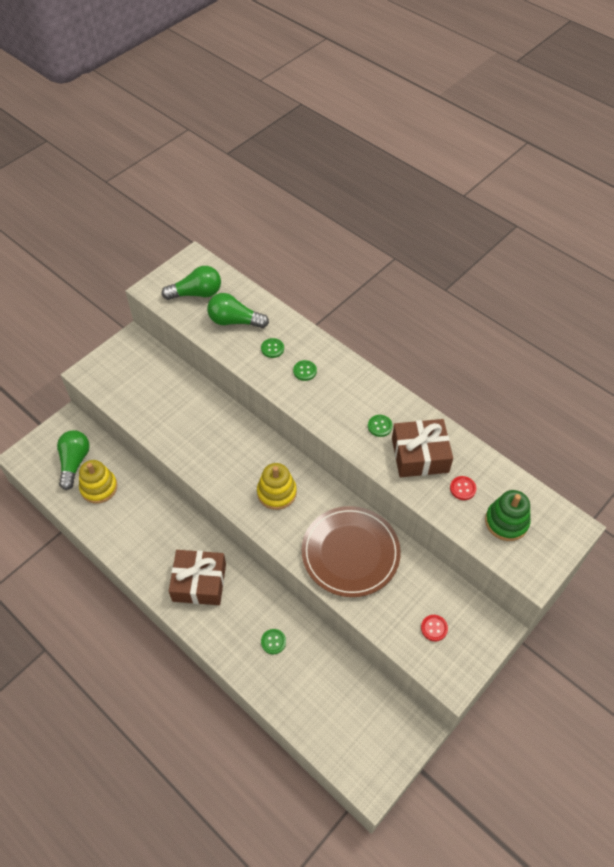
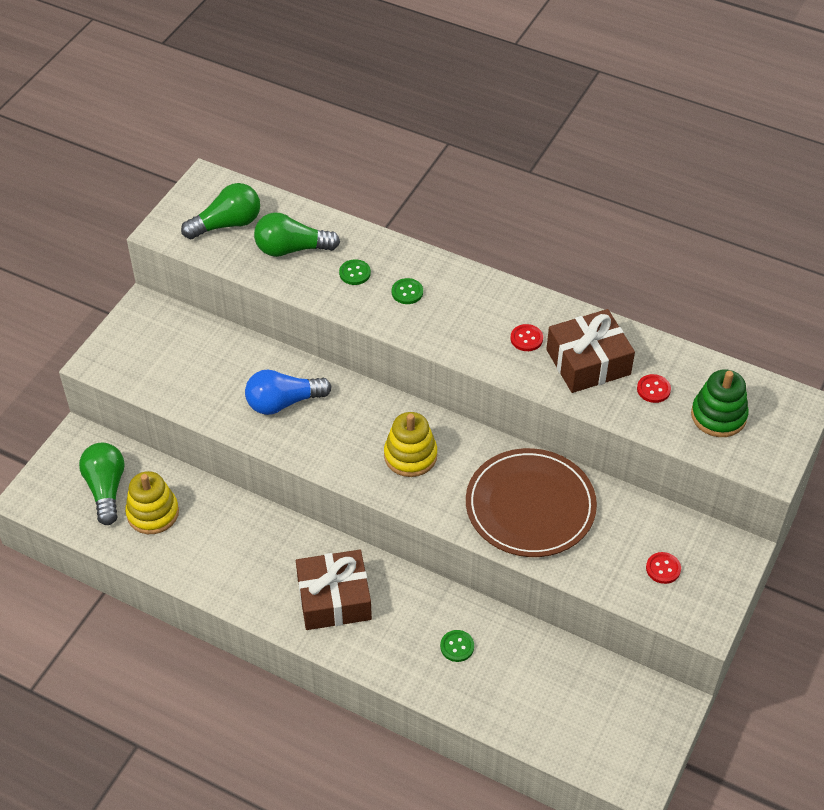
camera: 15 degrees left, 5 degrees down
(201, 431) = (283, 402): none -> blue light bulb
(380, 426) = (526, 339): green button -> red button

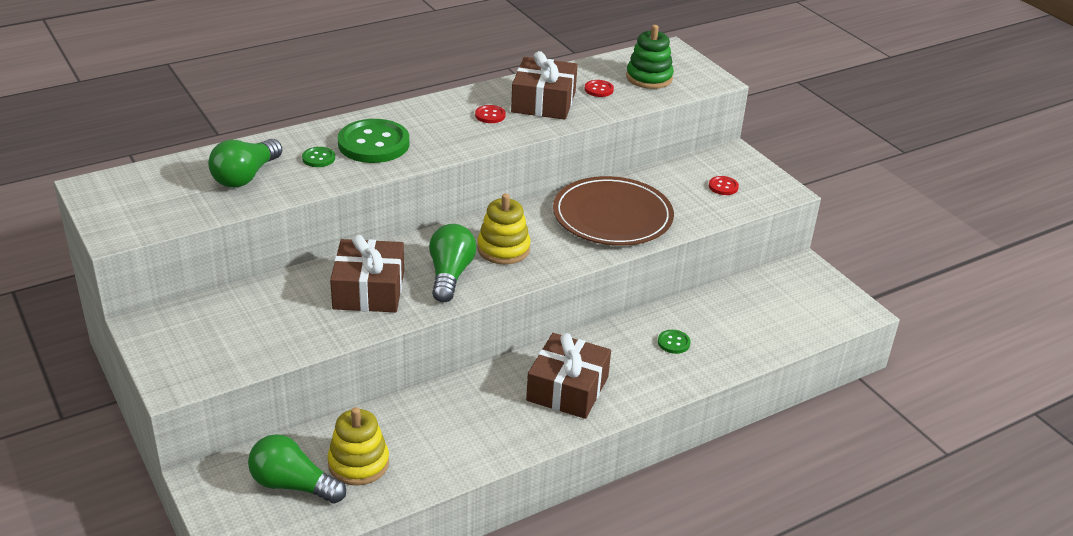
camera: 60 degrees left, 15 degrees down
(227, 224) = (164, 196): green light bulb -> green light bulb (450, 275)
(283, 402) = (369, 290): blue light bulb -> brown gift
(407, 292) = (373, 144): green button -> green button, size x2.23

